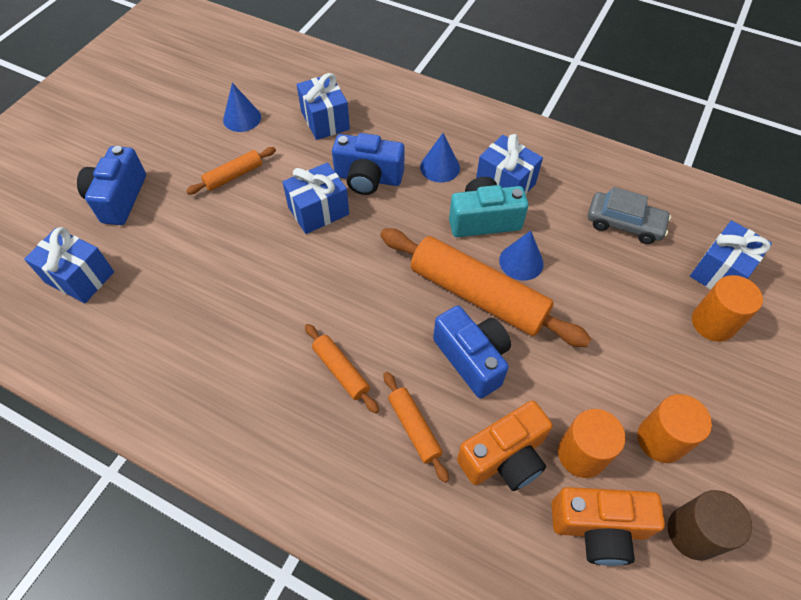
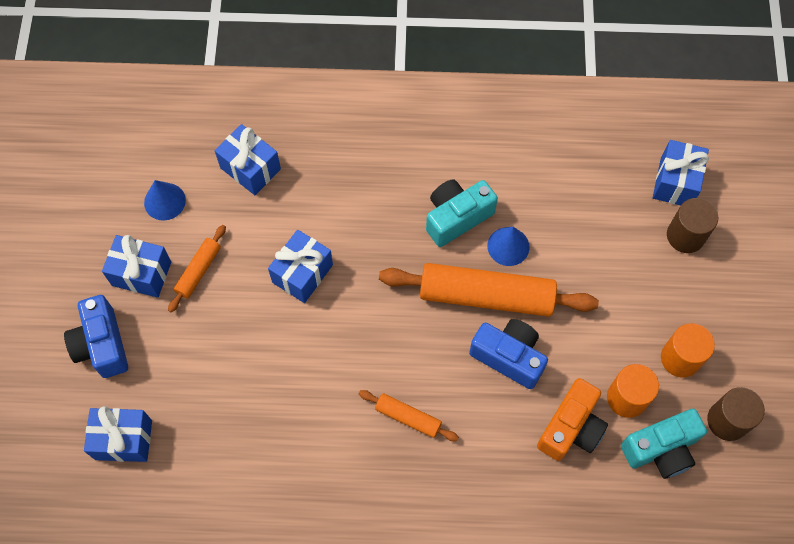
camera: 25 degrees left, 10 degrees up
(368, 178) = (329, 217): blue camera -> none
(414, 428) = (492, 437): orange rolling pin -> none
(440, 167) = (389, 176): blue cone -> none
(505, 183) = (458, 168): blue gift -> blue gift (141, 273)
(598, 528) = (661, 449): orange camera -> turquoise camera
(624, 224) = (580, 167): grey car -> none
(713, 323) = (685, 236): orange cylinder -> brown cylinder

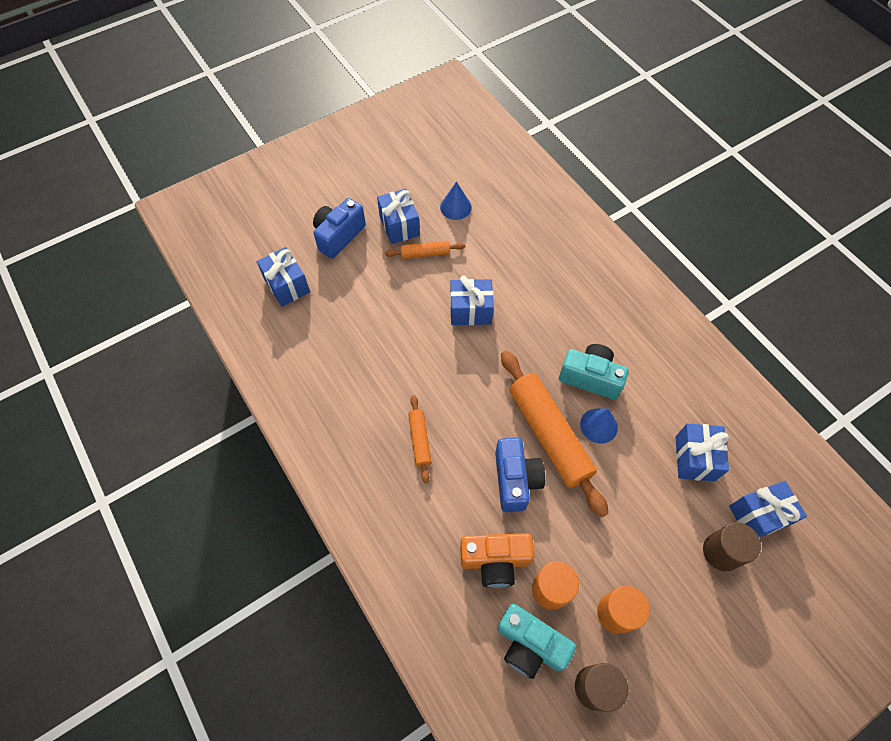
camera: 55 degrees right, 5 degrees down
(250, 168) = (516, 236): blue gift -> blue gift (694, 458)

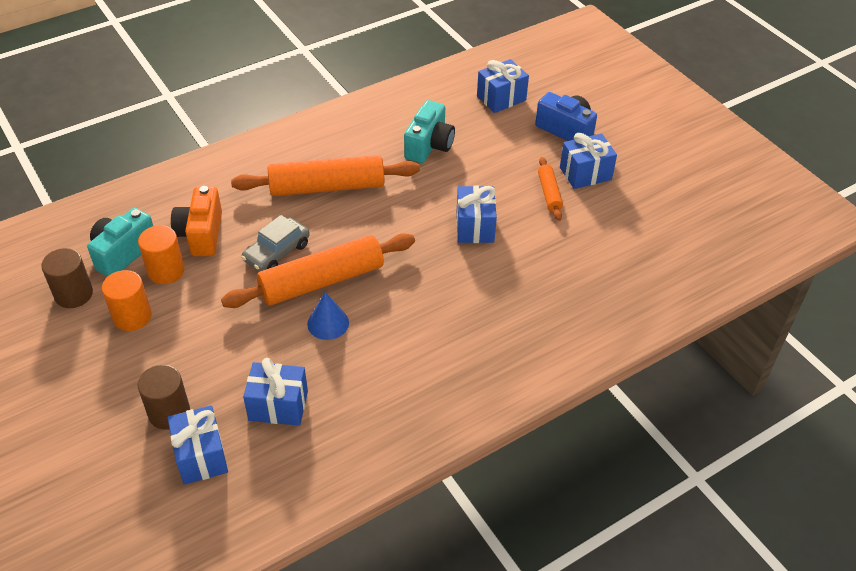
camera: 90 degrees right, 15 degrees down
(420, 440) = (327, 187): orange rolling pin -> orange rolling pin, size x2.08
(455, 207) = (619, 219): blue cone -> none
(515, 480) = (277, 252): blue camera -> grey car
(590, 377) = (387, 322): turquoise camera -> turquoise camera (429, 145)

